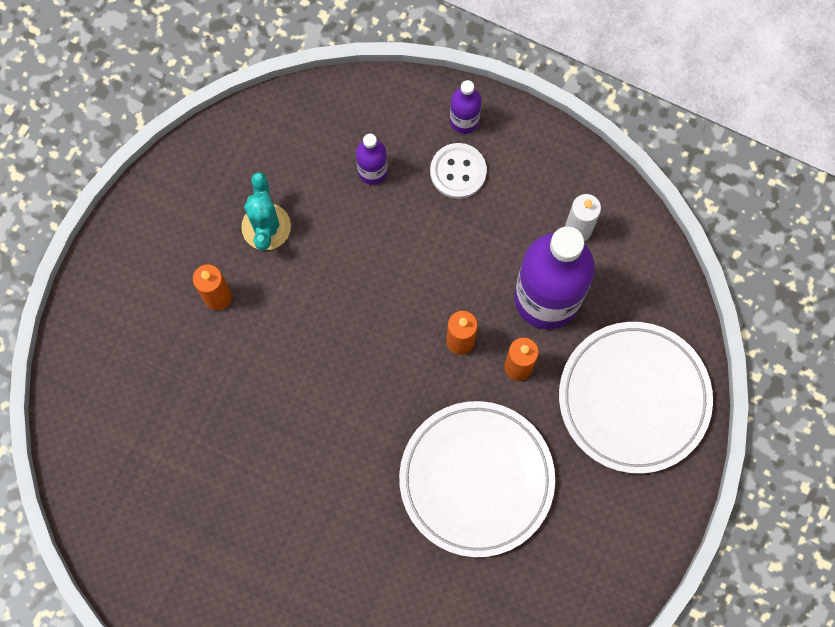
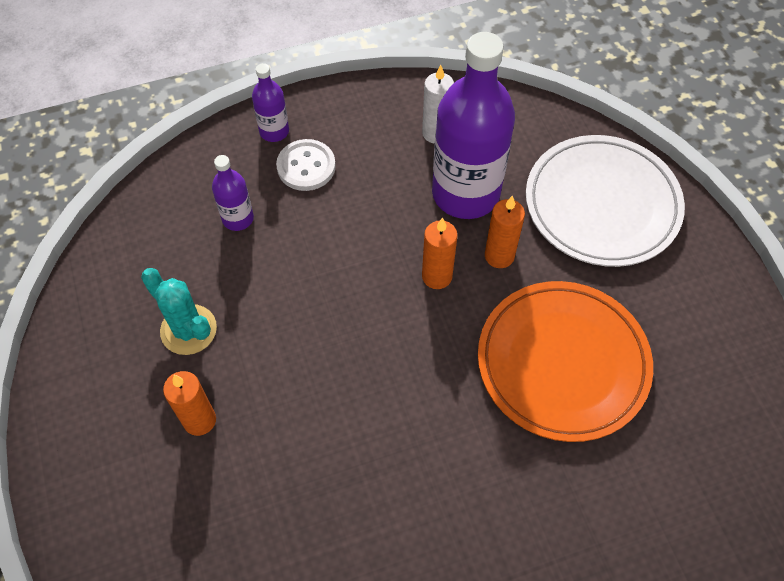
camera: 45 degrees left, 15 degrees down
(476, 479) = (562, 363): white plate -> orange plate

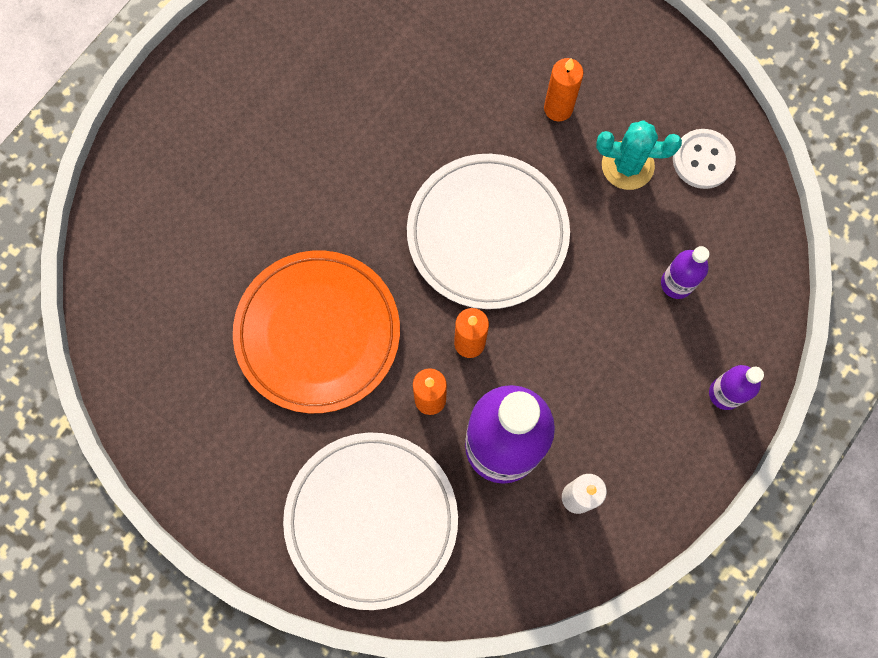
camera: 145 degrees right, 15 degrees up
(306, 166) = (664, 375): white button -> white button (703, 160)
(354, 351) = (487, 234): none -> white plate

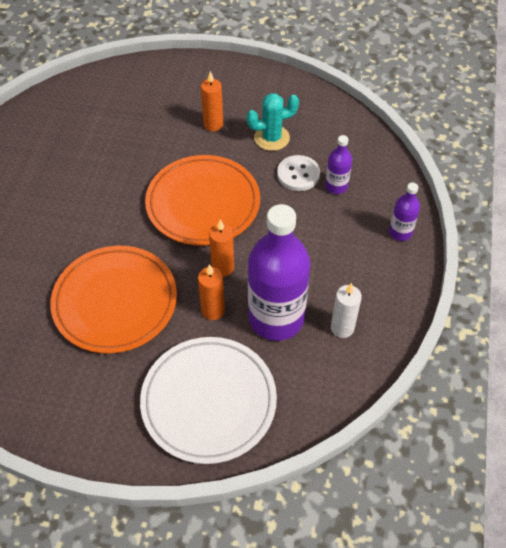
camera: 25 degrees left, 20 degrees down
(487, 234) = (203, 203): white plate -> orange plate
(703, 160) = (315, 120): white button -> white button (298, 174)

